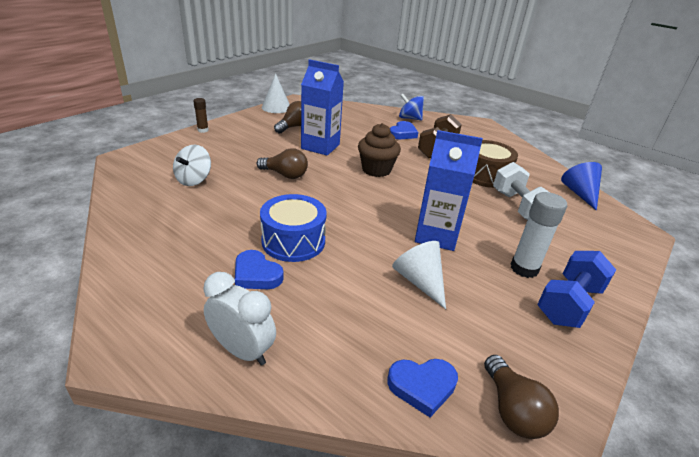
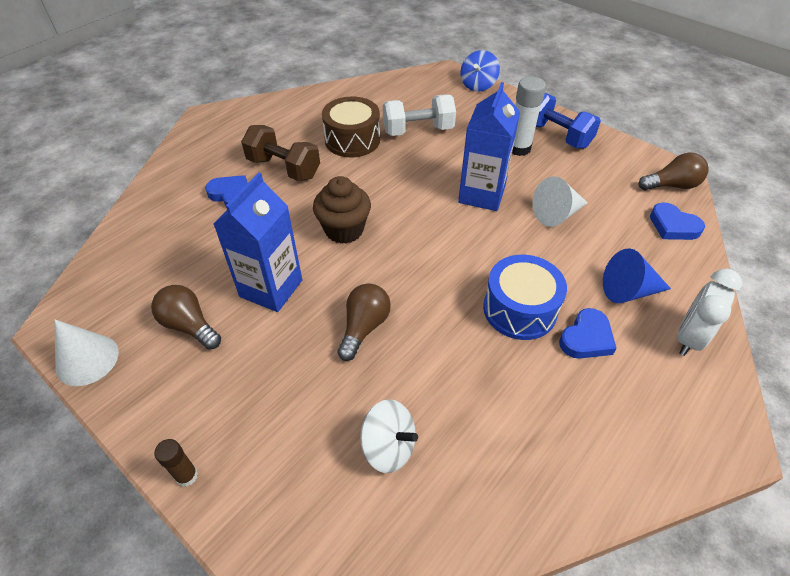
camera: 85 degrees left, 15 degrees up
(409, 118) = (176, 182): blue spinning top -> blue spinning top (478, 85)
(422, 386) = (673, 226): blue heart -> blue heart turned 135 degrees clockwise
(580, 194) = (386, 87): blue cone -> blue cone (628, 291)

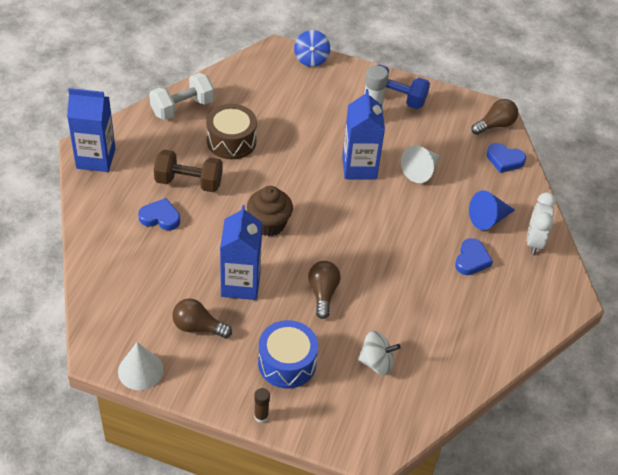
camera: 25 degrees left, 0 degrees up
(208, 128) = (96, 158): none -> blue carton
(418, 130) = (282, 119): white dumbbell -> white dumbbell (182, 107)
(519, 309) = (422, 252): blue drum -> blue drum (287, 363)

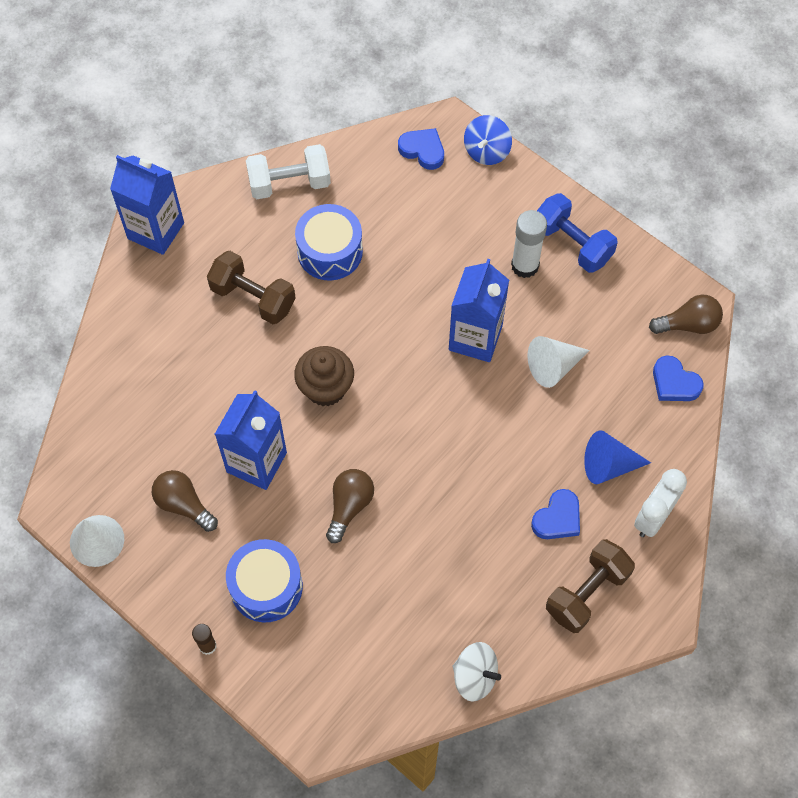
camera: 25 degrees right, 15 degrees up
(160, 217) = (199, 339): blue heart -> blue heart (423, 150)
(231, 141) = (330, 251): brown drum -> blue drum
(376, 362) = (372, 622): white spinning top -> white spinning top (475, 677)
(515, 299) = (587, 593): none -> brown dumbbell

